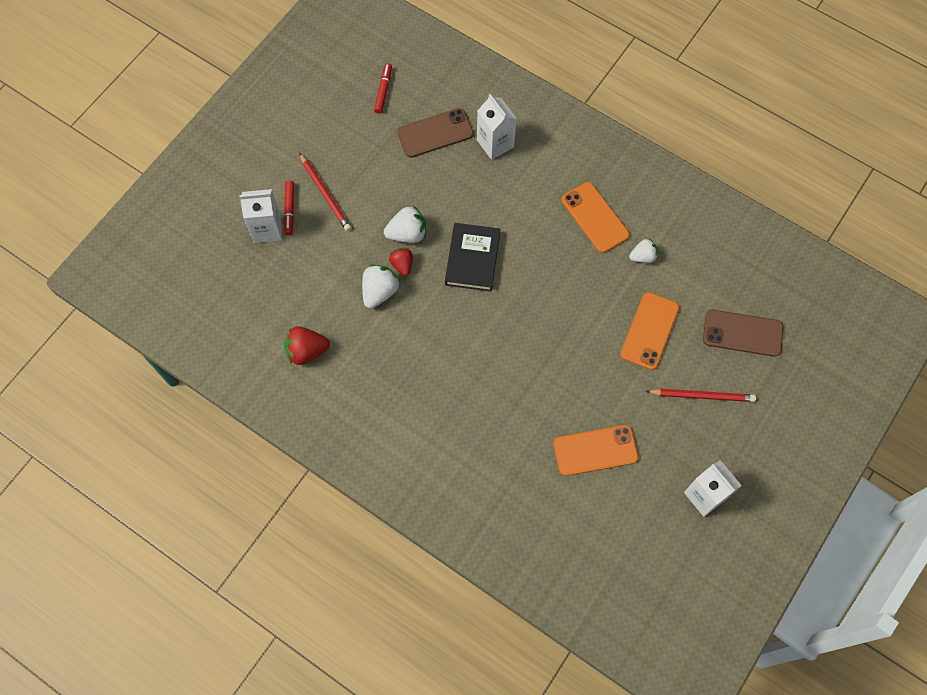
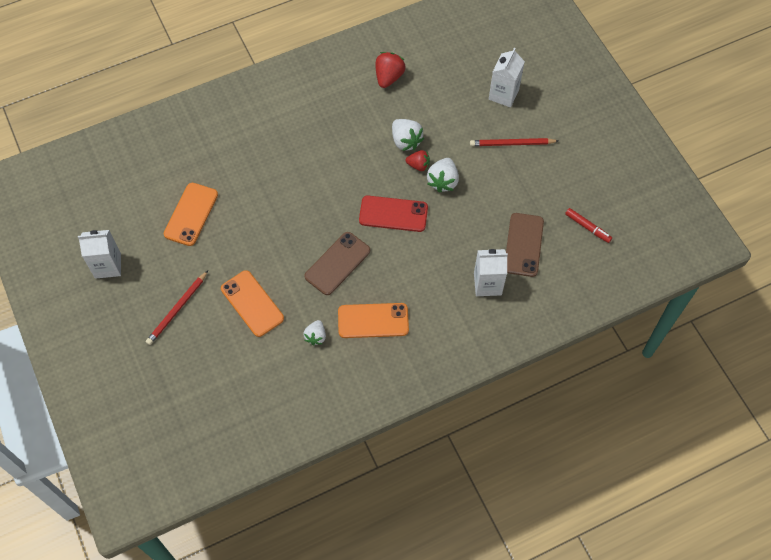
camera: 120 degrees right, 5 degrees down
(290, 210) = (512, 115): red marker -> none
(472, 259) = (393, 214): black book -> red phone
(742, 333) = (203, 370): brown phone -> brown phone (337, 263)

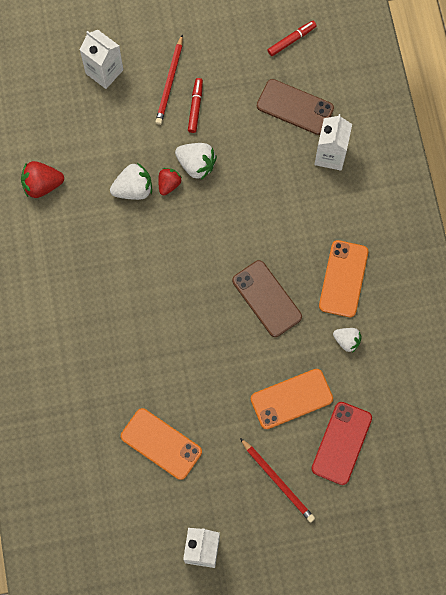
camera: 75 degrees left, 10 degrees up
(389, 77) = (42, 185): red strawberry -> red strawberry turned 45 degrees counterclockwise
(393, 214) = (222, 226): red phone -> red phone (341, 443)
(495, 168) = (195, 107): none -> red marker

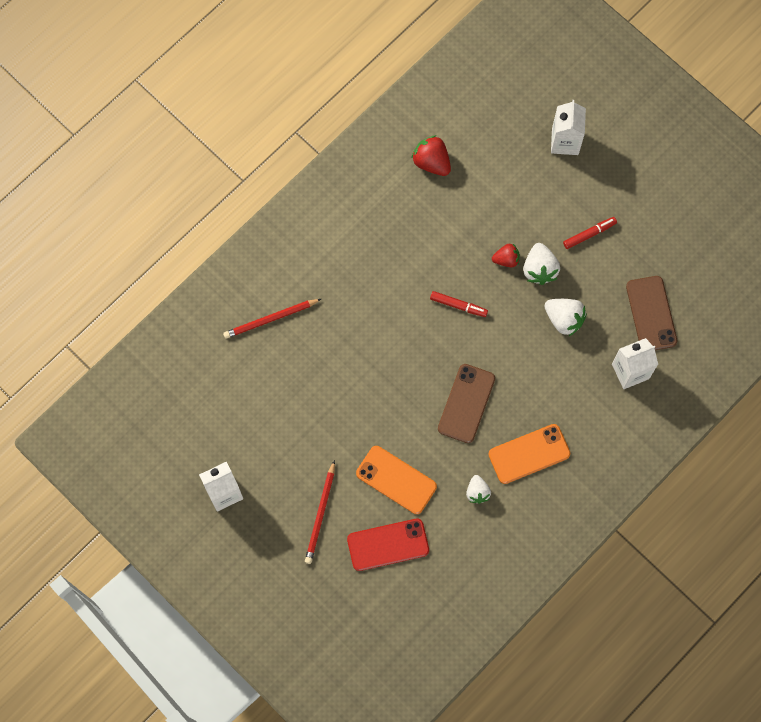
camera: 55 degrees right, 0 degrees up
(133, 189) = (481, 235): white strawberry -> white strawberry (564, 319)
(161, 444) = (286, 402): orange phone -> none
(170, 82) = (596, 199): red pencil -> red pencil (270, 319)
(291, 40) = (710, 270): red marker -> red marker (458, 305)

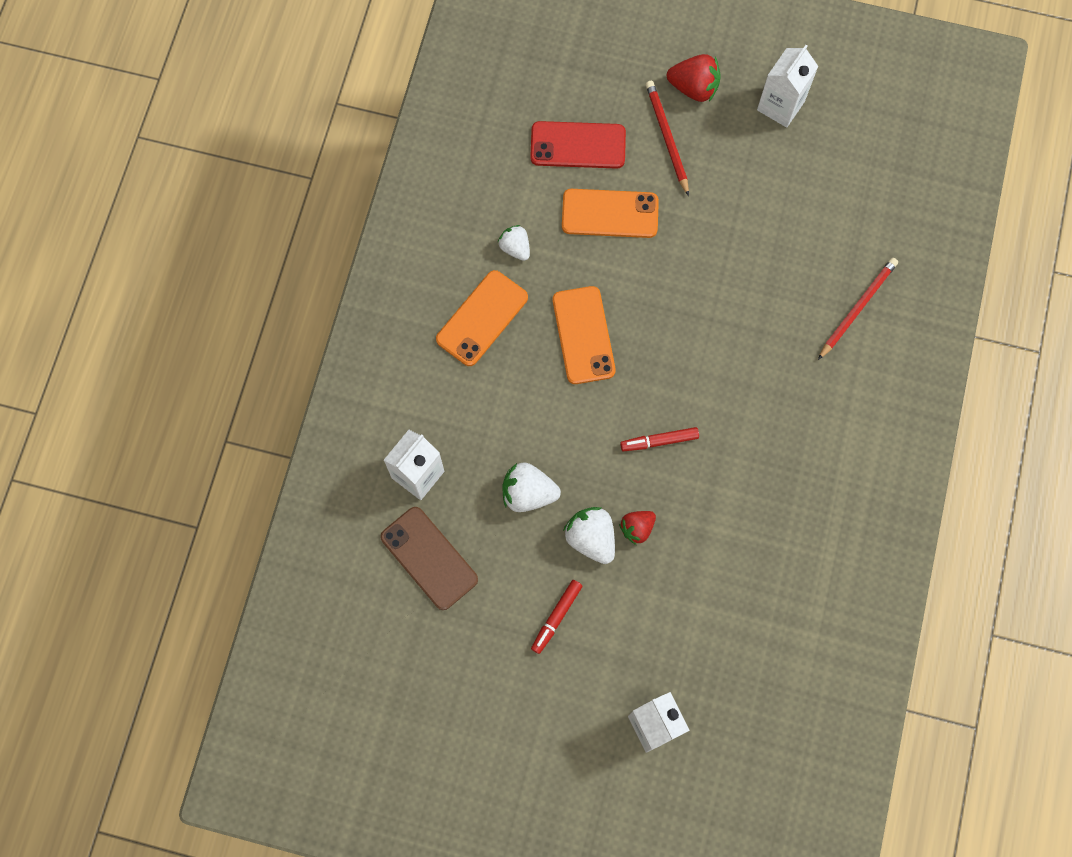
camera: 150 degrees right, 0 degrees up
(388, 544) = (578, 145): red phone -> red phone turned 45 degrees clockwise
(431, 162) = (799, 601): red strawberry -> red strawberry (694, 88)
(466, 403) = (583, 335): brown phone -> orange phone

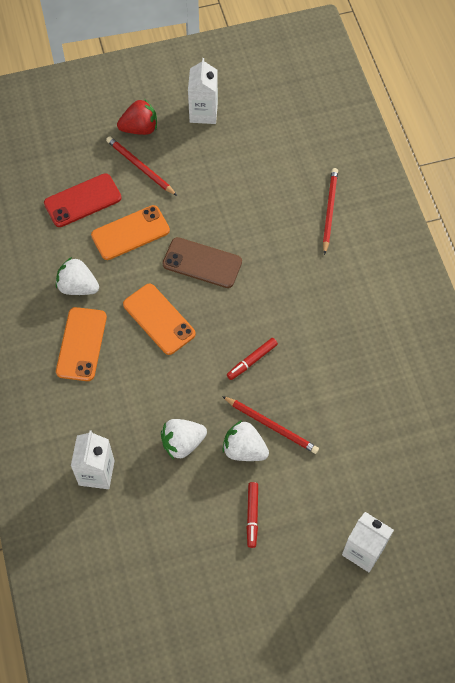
camera: 30 degrees left, 10 degrees down
(429, 558) = (138, 526): brown phone -> brown phone (202, 263)
(515, 248) = (78, 287): white strawberry -> white strawberry, size x1.53
(637, 528) = (271, 425): red strawberry -> red pencil

